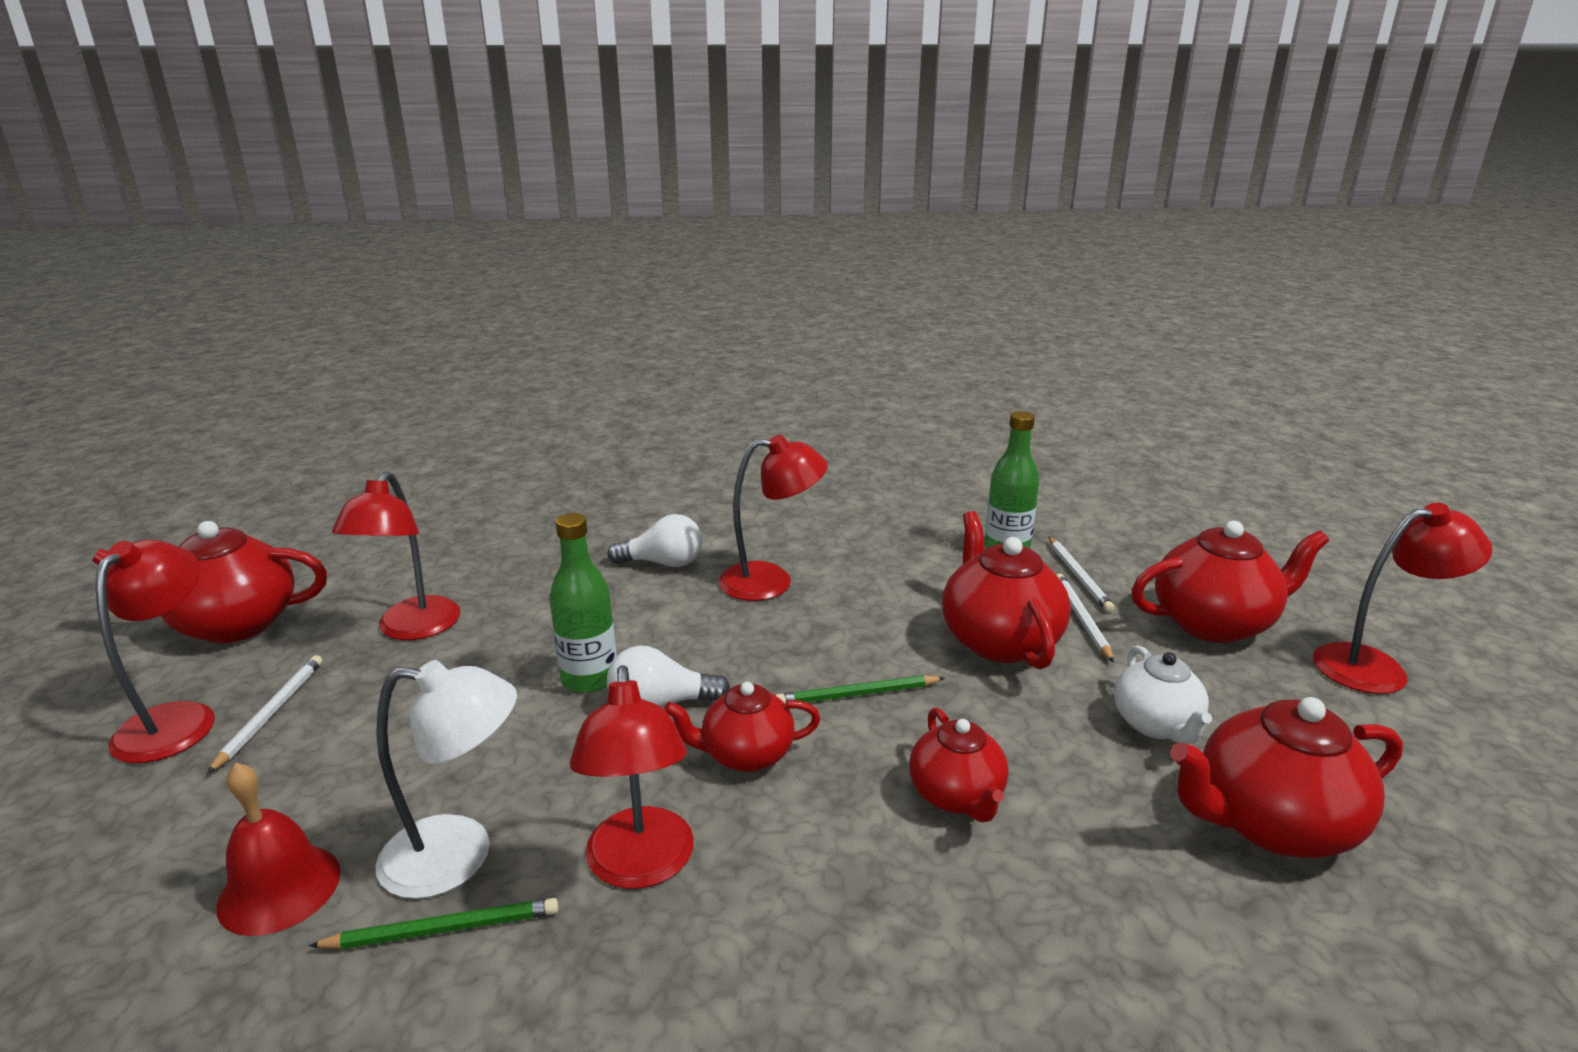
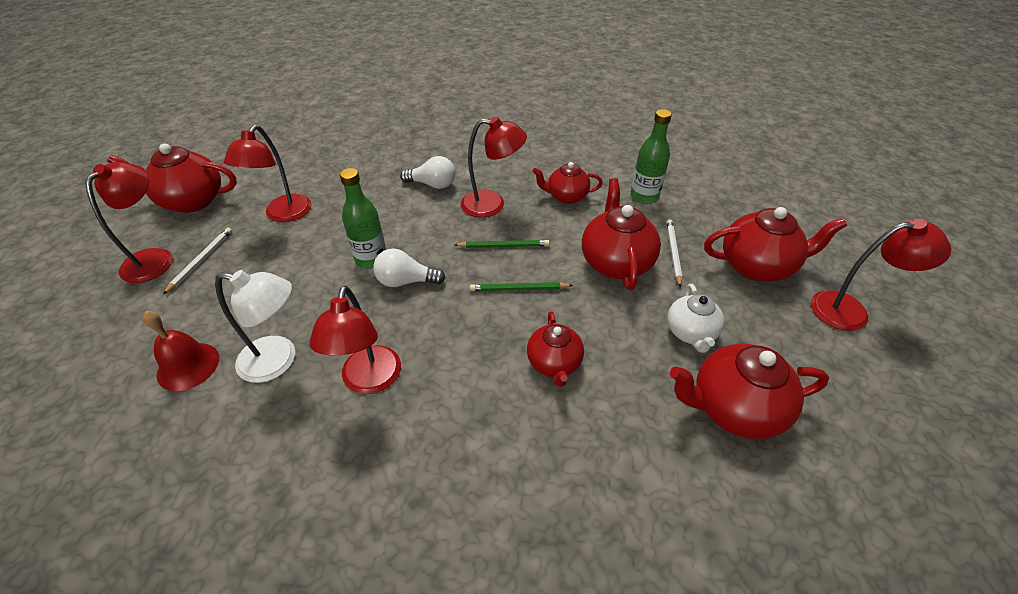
camera: 10 degrees right, 20 degrees up
(443, 929) = (262, 401): green pencil -> green pencil (503, 246)
(745, 755) = (444, 320): red teapot -> red teapot (566, 196)
(1079, 576) = (683, 221): white pencil -> none

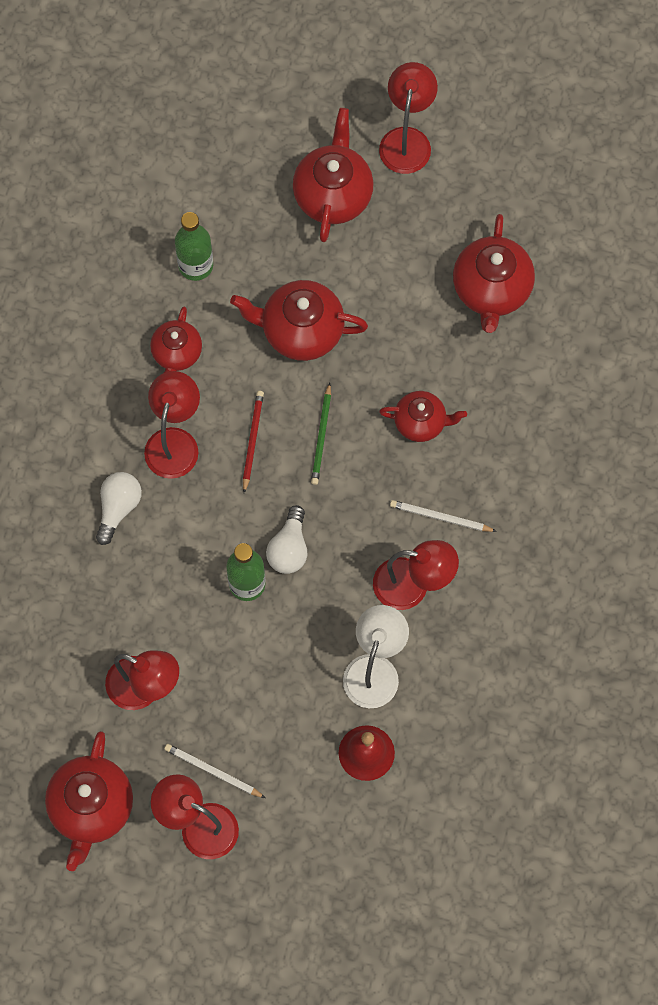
camera: 80 degrees left, 25 degrees up
(503, 246) = (252, 440): green pencil -> red pencil
(673, 253) = (297, 268): white pencil -> white pencil (440, 517)
(690, 333) = (407, 293): white teapot -> none

